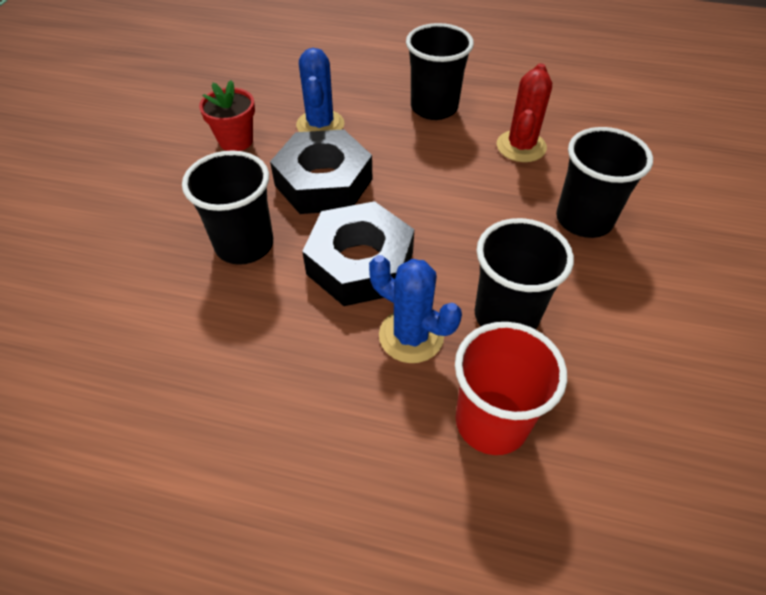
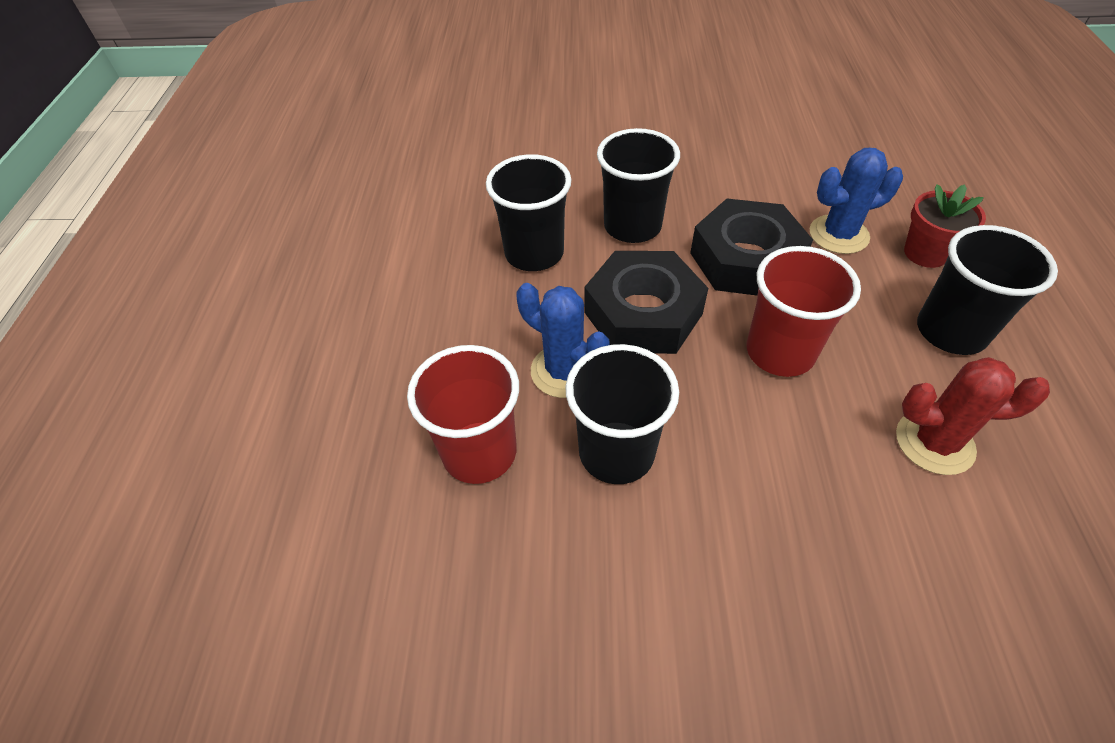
camera: 80 degrees right, 0 degrees up
(236, 141) = (770, 181): red flower pot -> red flower pot (925, 253)
(411, 336) = (564, 371): blue cactus -> blue cactus turned 75 degrees counterclockwise
(428, 192) = (780, 352): none -> red cup
(584, 220) = (819, 533): black cup -> black cup (534, 253)

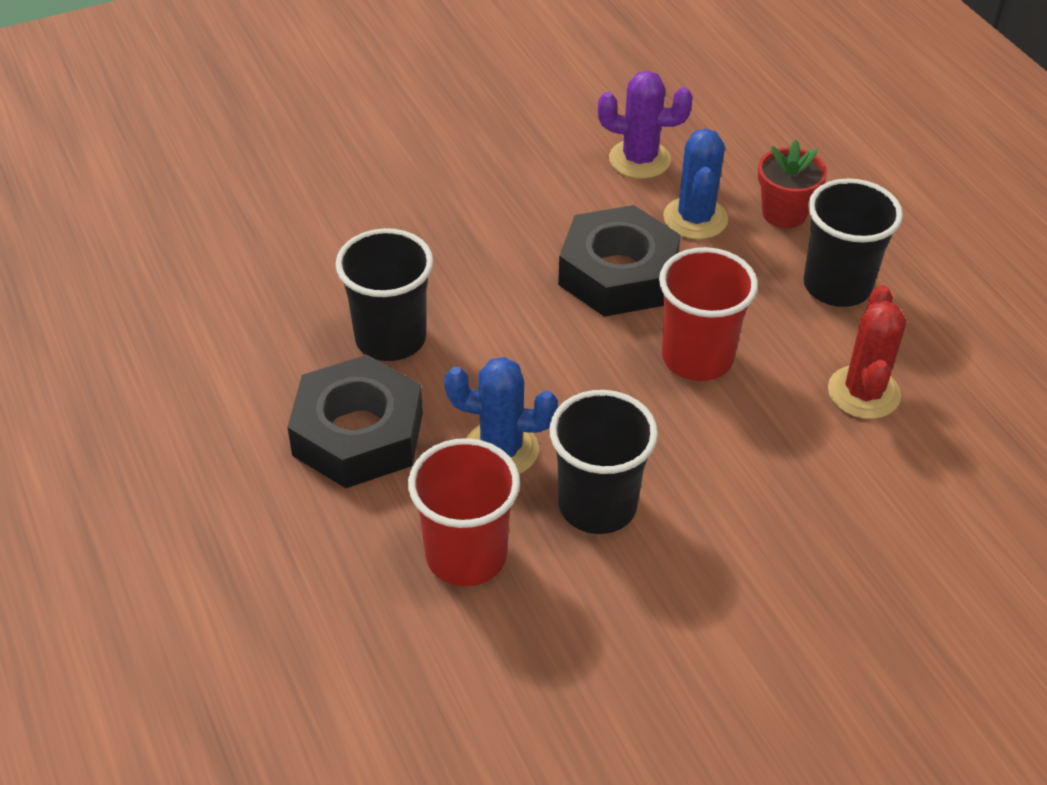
camera: 30 degrees left, 5 degrees down
(632, 226) = (480, 274): black cup -> none
(643, 313) = (546, 364): black nut -> black nut (358, 434)
(813, 176) = (639, 159): none -> purple cactus
(838, 235) = (695, 218): blue cactus -> blue cactus turned 45 degrees counterclockwise
(934, 442) = (863, 393): red cactus -> red cactus turned 60 degrees counterclockwise

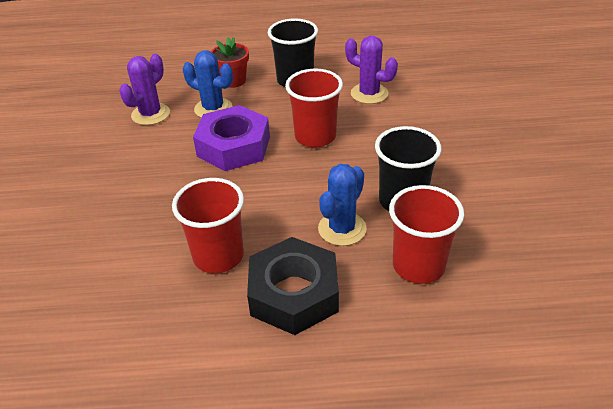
camera: 65 degrees left, 5 degrees down
(390, 338) = (218, 256): black cup -> red cup
(617, 274) = (233, 146): black nut -> purple nut
(863, 393) = (369, 94): red cactus -> purple cactus

